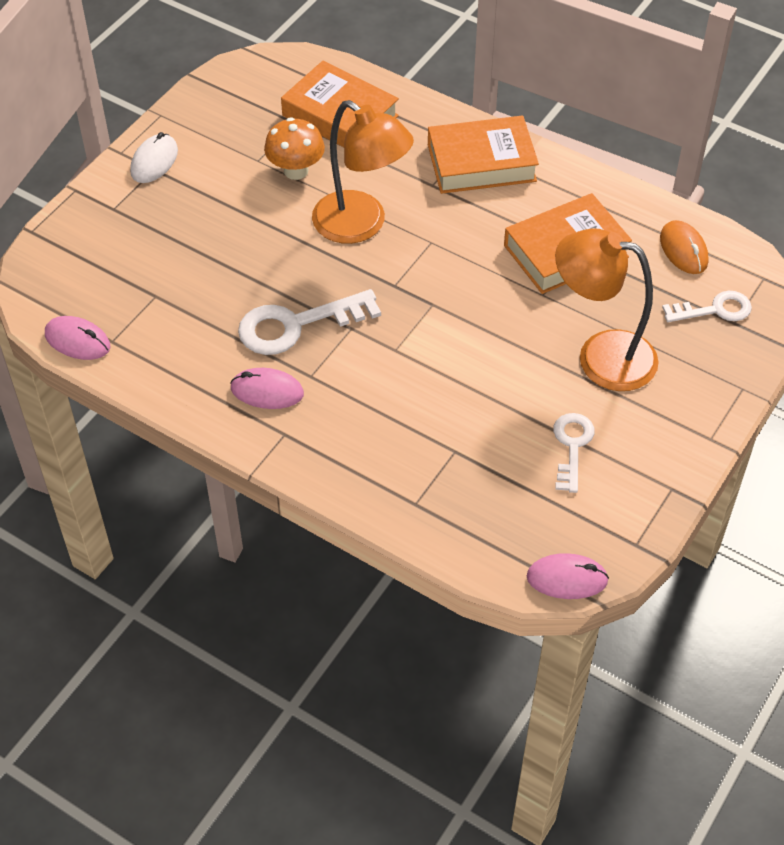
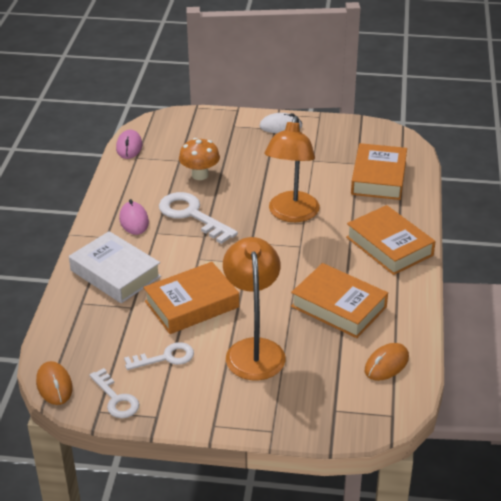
camera: 65 degrees right, 15 degrees down
(296, 170) = (316, 176): orange mushroom -> orange mushroom (200, 175)
(374, 447) = (115, 273): none -> white book
(484, 387) = (192, 304): none -> orange book
(567, 579) = (54, 385): pink mouse -> orange mouse
(714, 310) = (339, 396): white key -> white key (116, 398)

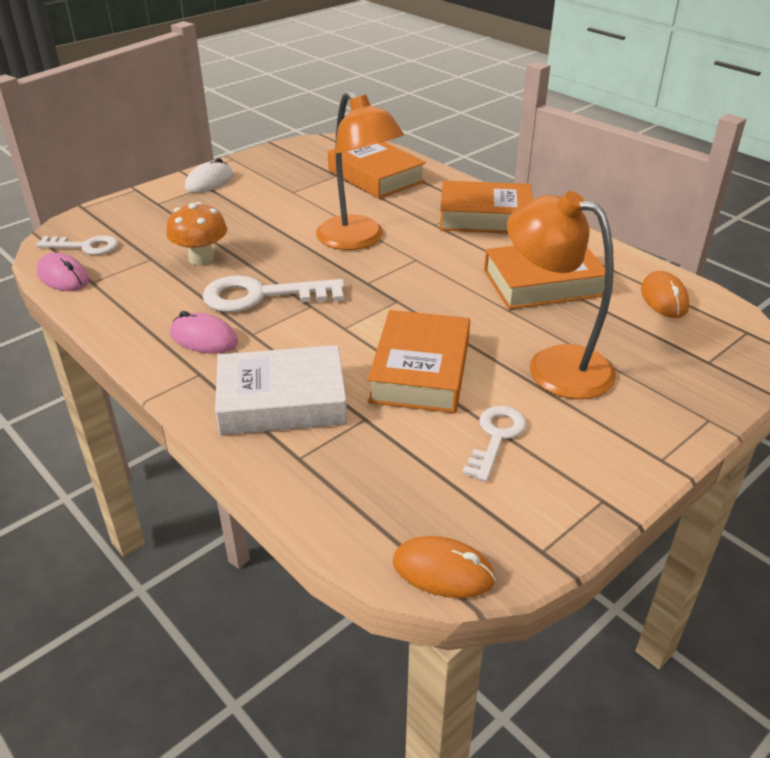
camera: 50 degrees left, 0 degrees up
(116, 398) = (533, 520): white key -> white key (85, 246)

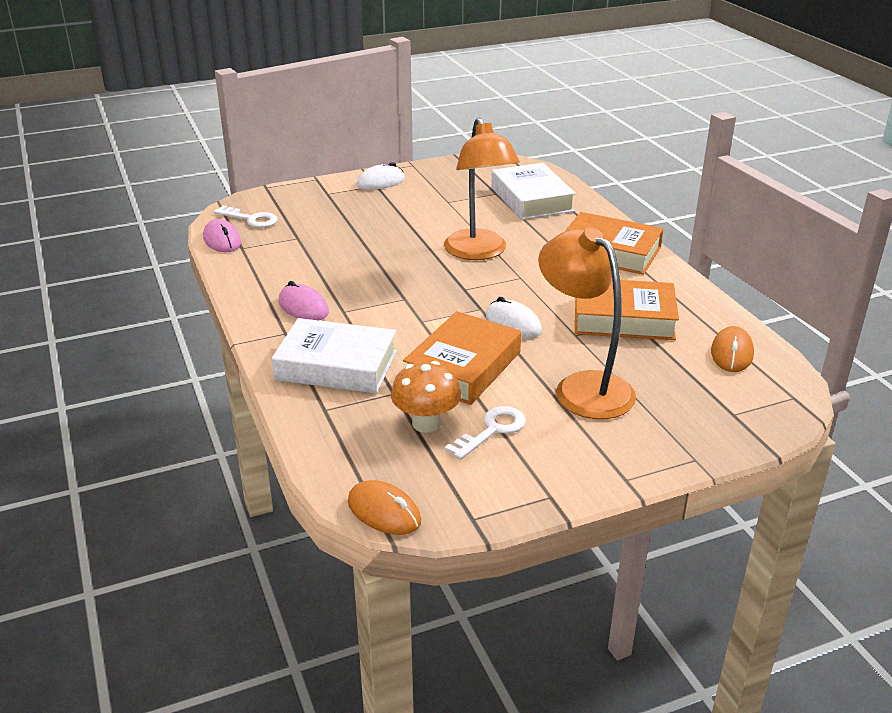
camera: 20 degrees right, 5 degrees down
(201, 258) = (337, 244): orange mushroom -> orange mushroom (426, 423)
(262, 296) = (369, 283): white key -> none
(376, 176) = (531, 199): orange book -> white book
(441, 311) = (513, 324): none -> white mouse

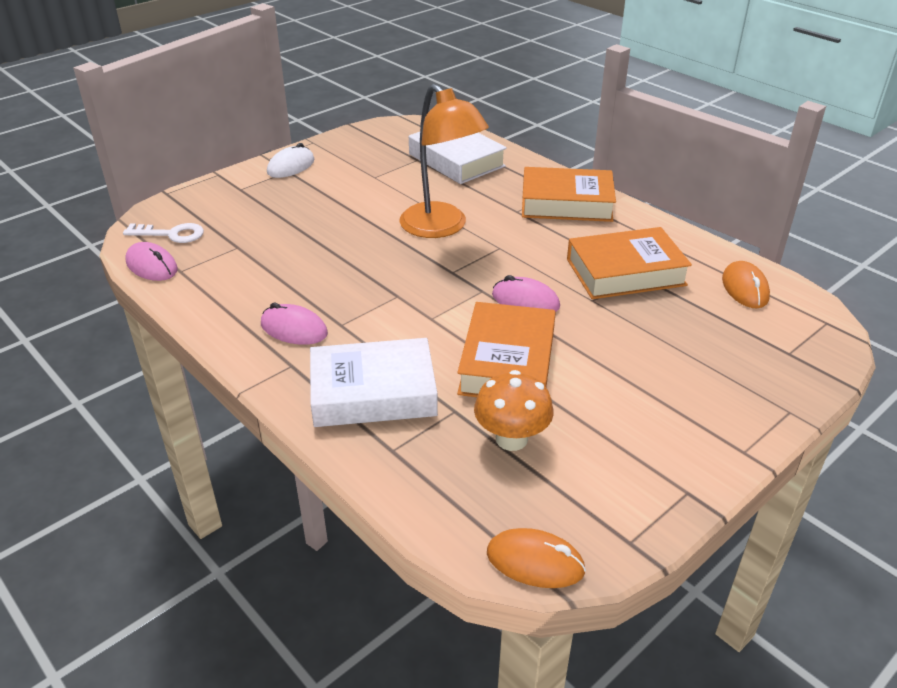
camera: 20 degrees left, 5 degrees up
(492, 430) = (582, 430): white key -> none
(513, 324) = (525, 301): white mouse -> pink mouse
(583, 387) = (637, 357): orange lamp -> none

